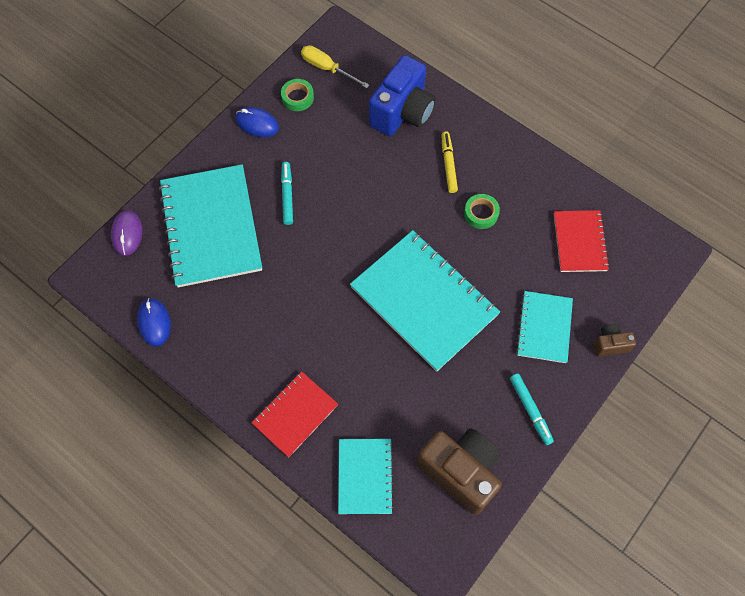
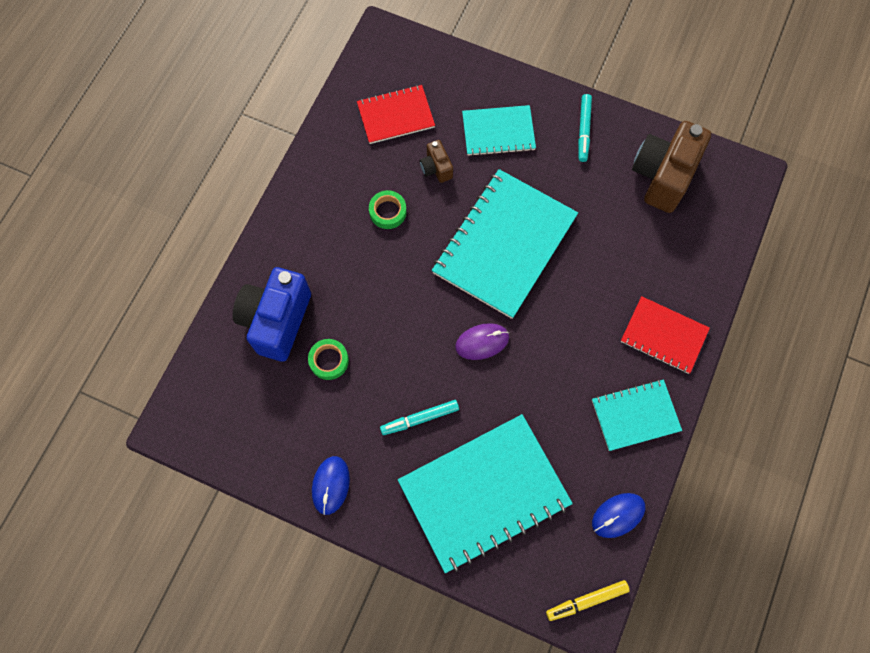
camera: 105 degrees left, 5 degrees up
(127, 234) = (521, 591): purple mouse -> purple mouse (482, 342)
(297, 97) = (281, 447): green tape -> green tape (329, 360)
(327, 68) = (230, 424): yellow screwdriver -> none
(365, 476) = (698, 255): turquoise notebook -> turquoise notebook (635, 415)
(402, 112) = (276, 321): blue camera -> blue camera turned 90 degrees counterclockwise
(448, 165) = (336, 256): yellow marker -> yellow marker (587, 600)
(530, 409) = (584, 130): turquoise marker -> turquoise marker turned 135 degrees clockwise
(610, 344) = (497, 75): brown camera -> brown camera (436, 168)

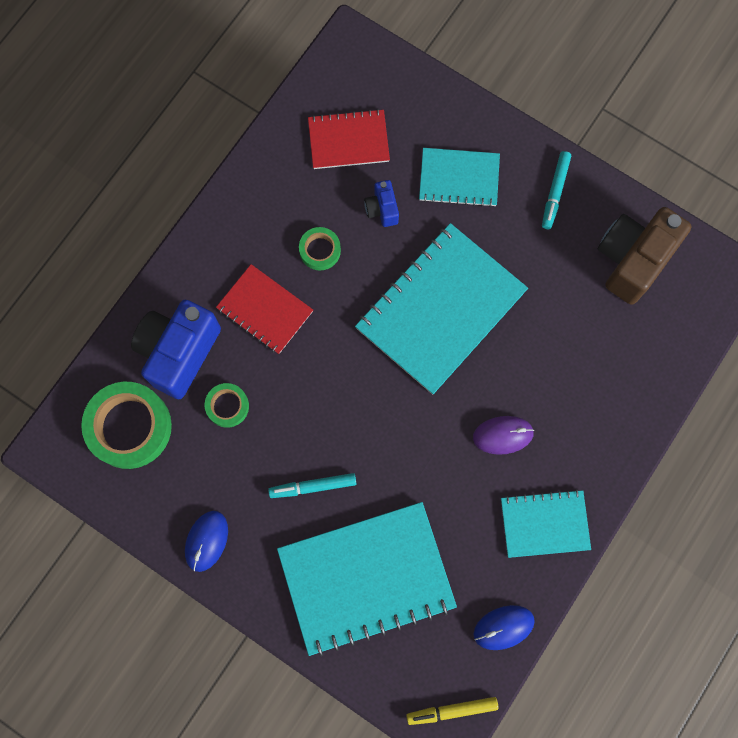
camera: 10 degrees right, 5 degrees up
(242, 394) = (129, 427): none -> green tape
(436, 168) = (382, 209): brown camera -> blue camera
(482, 342) = (395, 414): purple mouse -> purple mouse (503, 435)
(663, 336) = (594, 441): red notebook -> red notebook (265, 310)

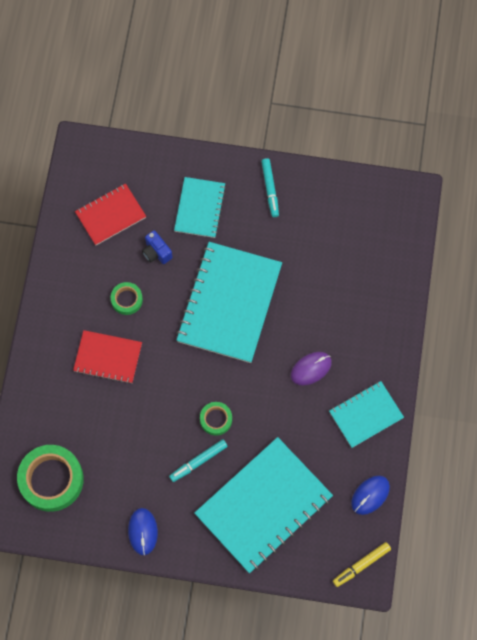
camera: 25 degrees left, 5 degrees down
(179, 352) = (61, 413): blue camera -> none
(227, 406) = (113, 434): green tape -> green tape (216, 419)
(459, 178) = (200, 208): turquoise notebook -> turquoise notebook turned 60 degrees counterclockwise
(632, 260) = (343, 213): brown camera -> none

